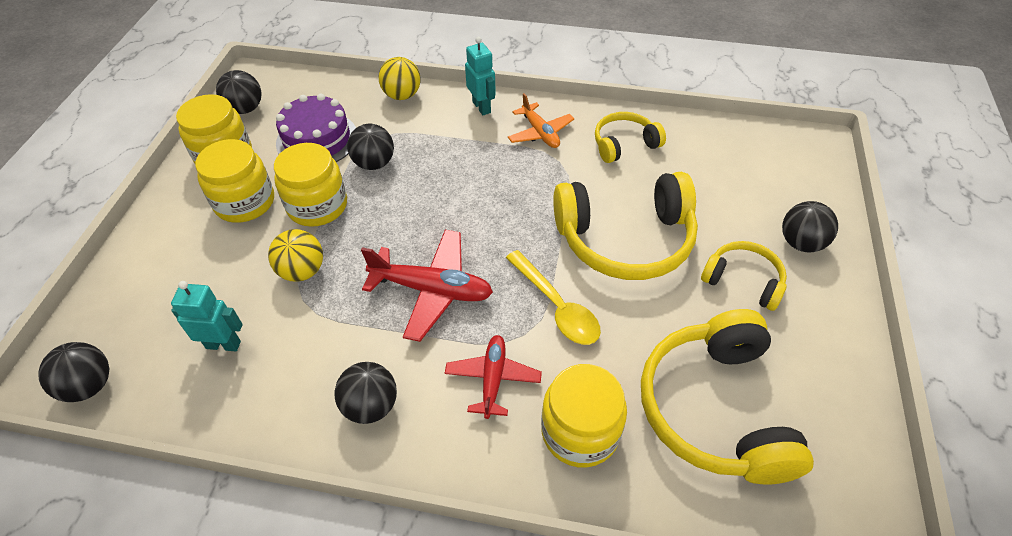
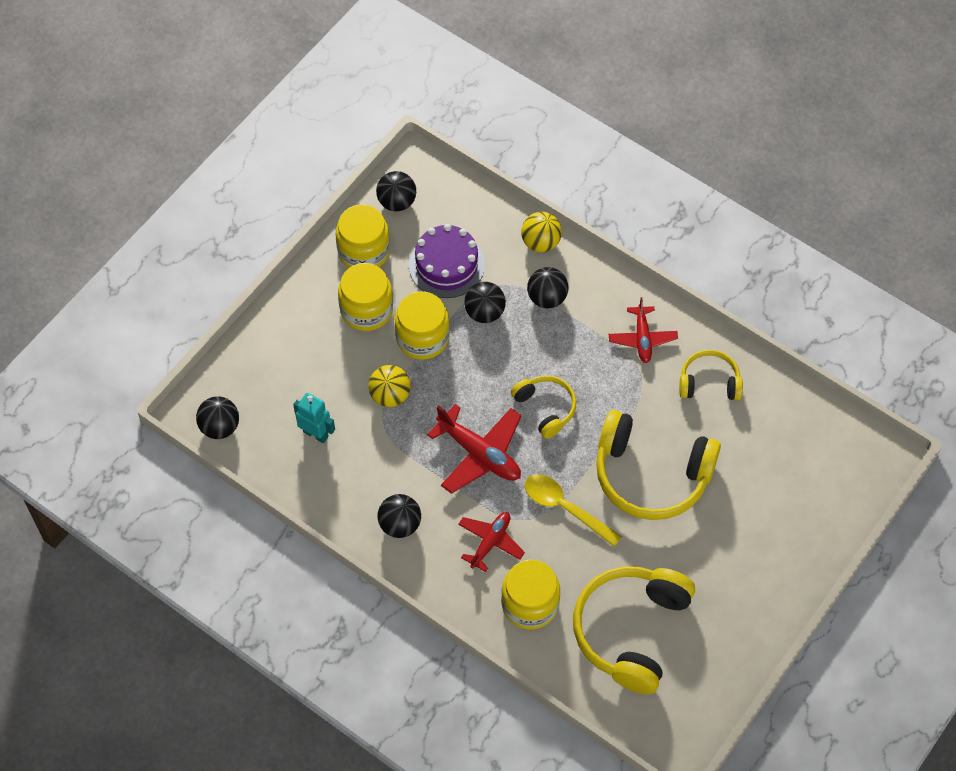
camera: 25 degrees right, 10 degrees up
(482, 107) = (606, 287): turquoise robot -> none
(540, 133) = (642, 338): orange plane -> red plane
(556, 306) = (565, 508): yellow spoon -> yellow spoon turned 135 degrees clockwise
(743, 280) = (720, 549): yellow headphones -> yellow headphones (546, 408)
(800, 243) = (790, 539): black ball -> black ball (547, 298)

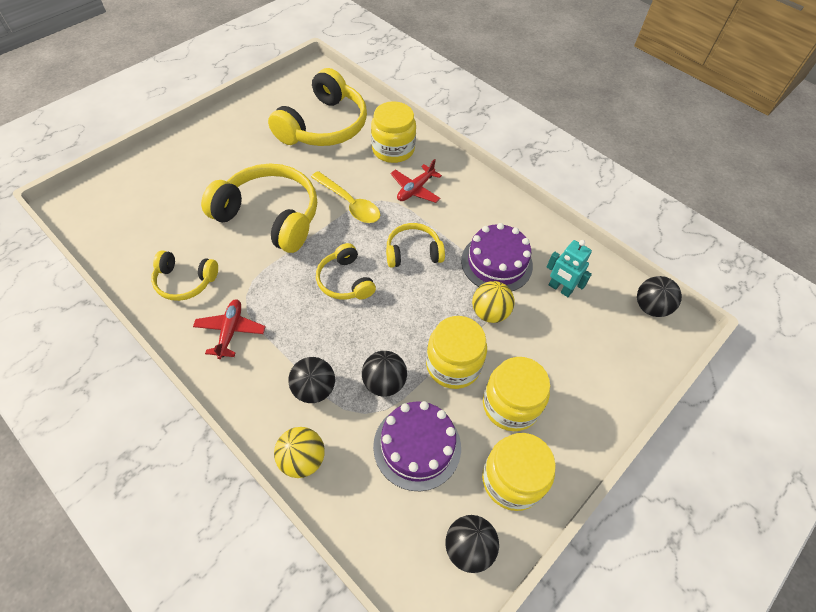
camera: 175 degrees left, 5 degrees down
(385, 455) = (496, 263): none -> purple cake
(400, 524) = (487, 211): black ball -> none
(479, 454) = (413, 252): red plane -> yellow headphones

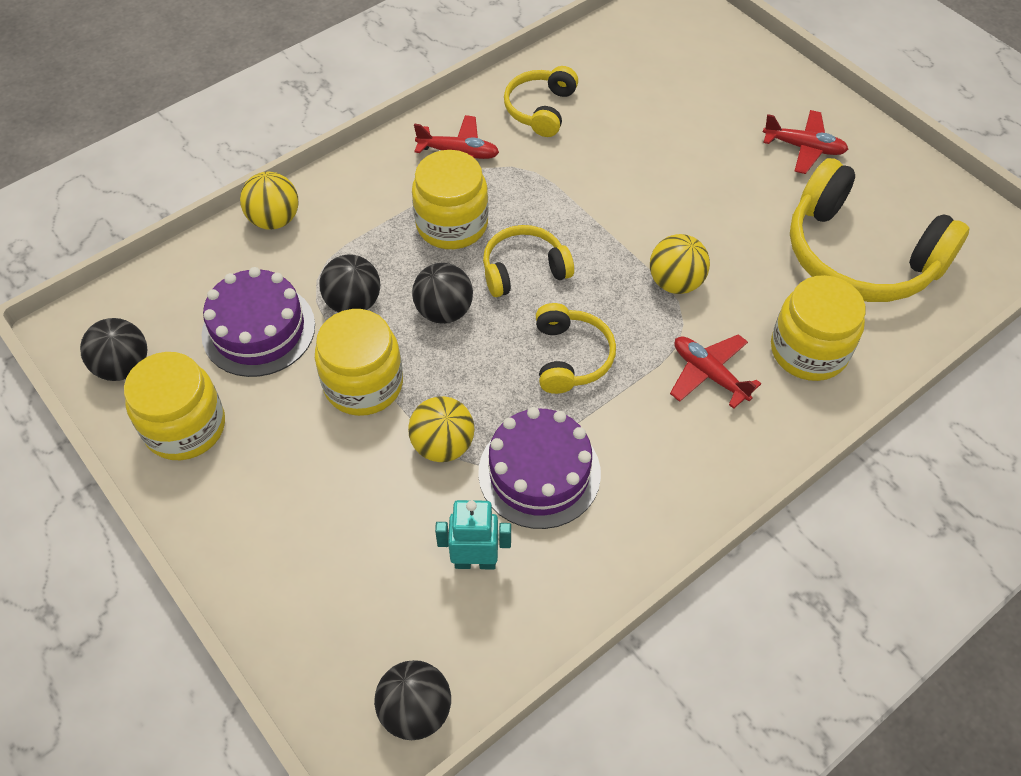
camera: 100 degrees right, 0 degrees up
(236, 143) = (803, 148): none -> red plane
(270, 216) = (650, 188): yellow headphones -> none
(314, 389) = (360, 232): black ball -> black ball (444, 311)
(350, 203) = (675, 282): yellow spoon -> yellow ball
(510, 405) = (286, 445): yellow jar -> yellow jar (452, 224)
(560, 289) = (475, 561): turquoise robot -> turquoise robot turned 45 degrees clockwise

